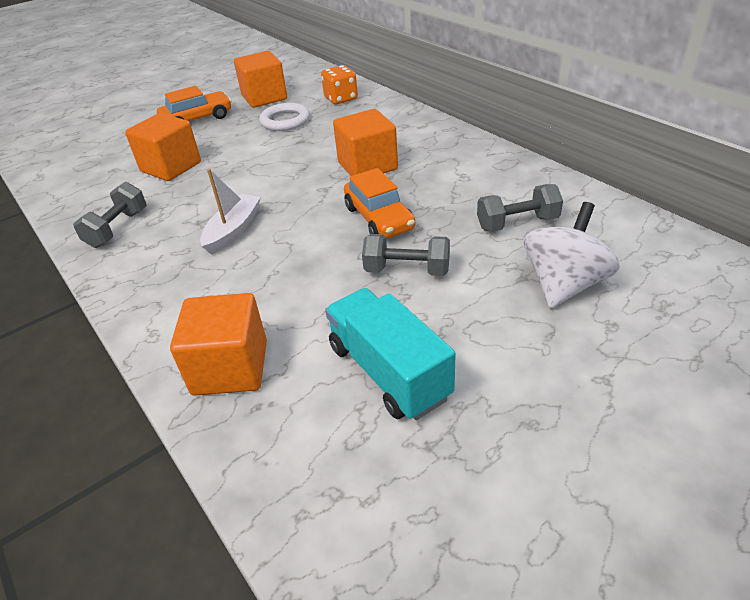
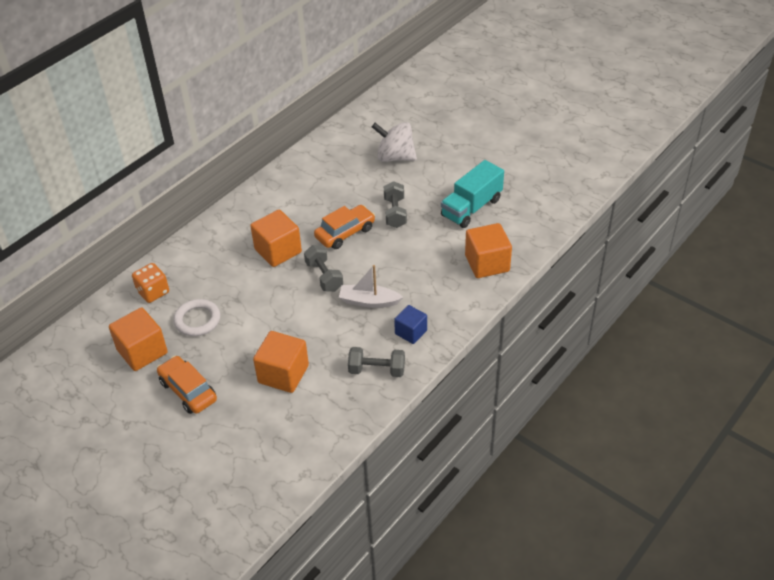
camera: 105 degrees left, 5 degrees up
(152, 262) = (411, 332): none -> blue cube
(517, 223) = (342, 175): grey dumbbell -> grey dumbbell (324, 276)

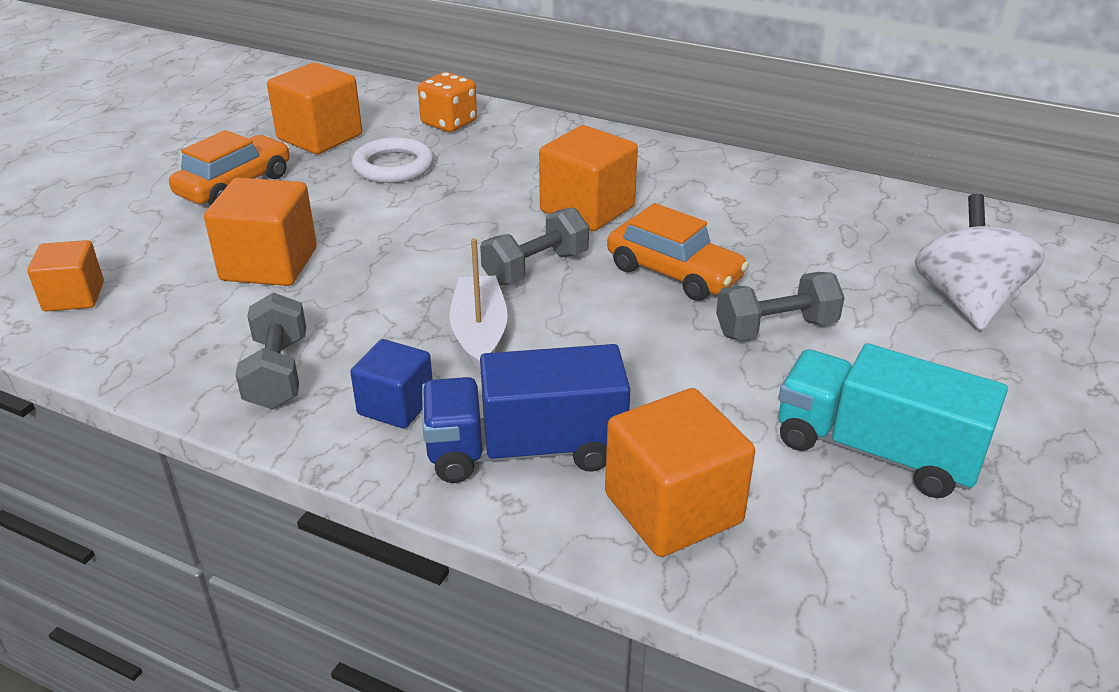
camera: 75 degrees right, 10 degrees down
(285, 453) = (74, 296): none -> orange cube
(447, 297) = (525, 450): none -> blue truck

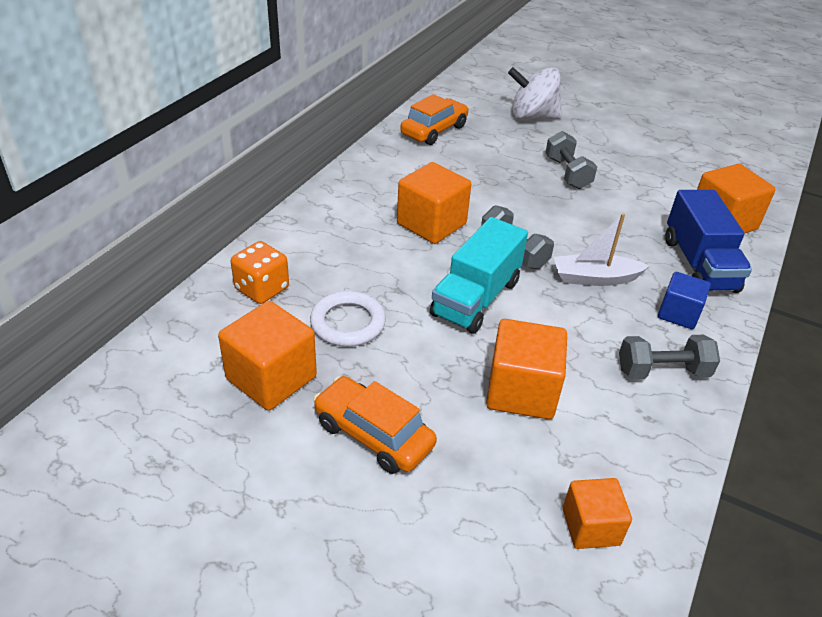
camera: 90 degrees left, 5 degrees up
(674, 273) = (514, 198): orange car -> orange car (434, 130)
(875, 450) = (660, 163): turquoise truck -> turquoise truck (476, 298)

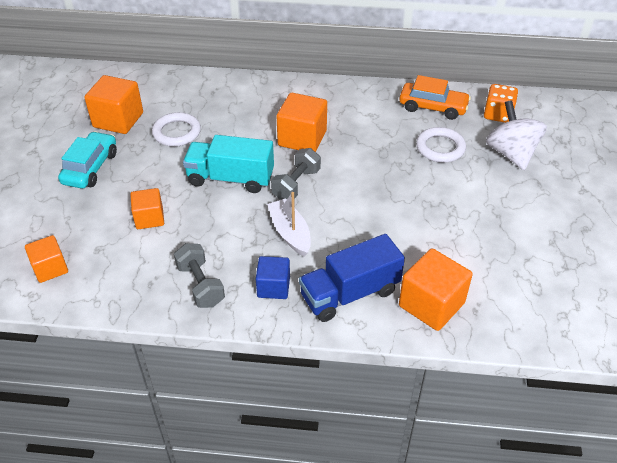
camera: 70 degrees right, 5 degrees up
(262, 289) = (190, 92): orange dice -> orange dice (497, 114)
(373, 434) = (90, 168): orange car -> turquoise car
(502, 147) = (440, 148): none -> white ring
(521, 391) = (149, 218): orange cube -> orange cube, size x0.63
(567, 173) = (431, 192): grey dumbbell -> none

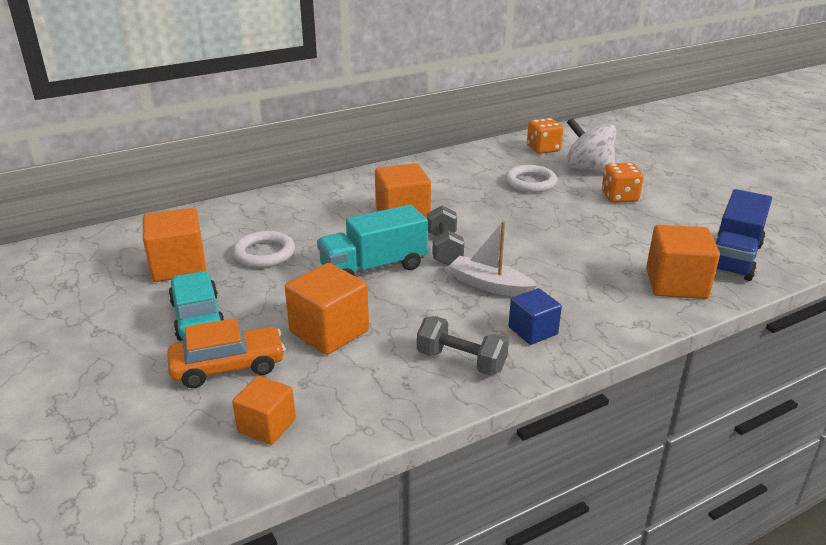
camera: 35 degrees left, 15 degrees down
(149, 218) = (329, 332): orange cube -> orange cube, size x1.60
(350, 293) = (604, 305): blue truck -> blue truck (734, 257)
(433, 107) = (486, 160): orange car -> orange car (228, 367)
(499, 197) = (619, 197): none -> orange dice

